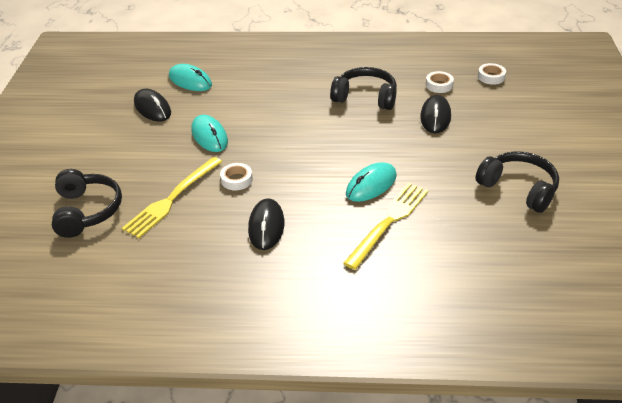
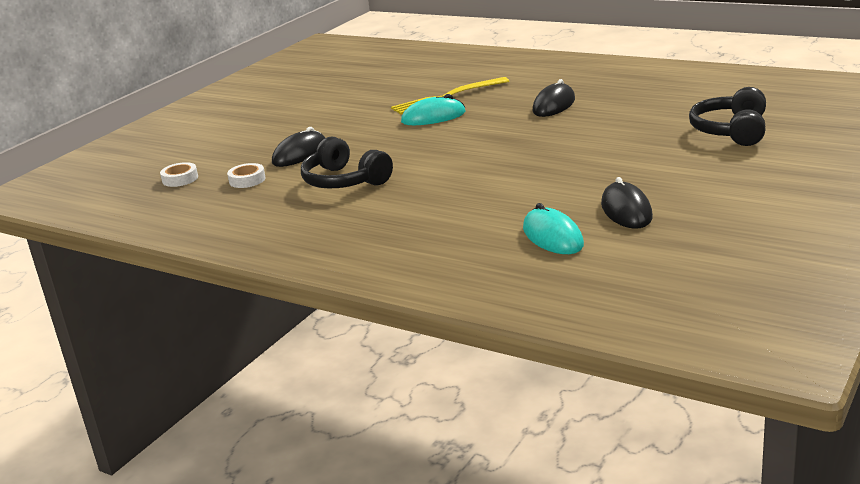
camera: 150 degrees left, 15 degrees down
(172, 199) = (635, 129): yellow fork -> none
(209, 136) = (565, 171): turquoise mouse -> none
(236, 180) = (559, 134): white tape -> none
(519, 188) = (316, 102): black headphones -> none

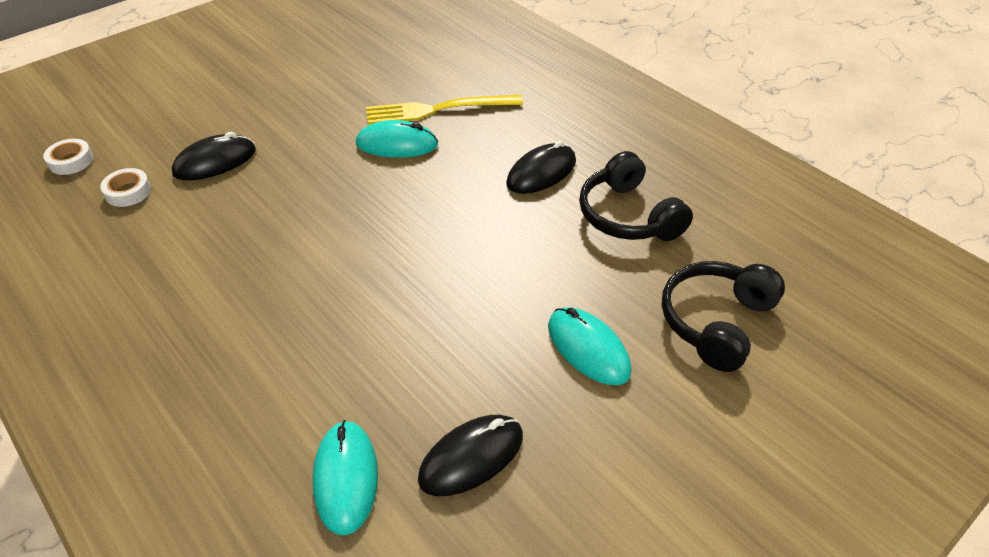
camera: 15 degrees right, 20 degrees up
(344, 181) = (216, 238): black headphones -> black headphones (628, 216)
(626, 210) = (471, 457): black mouse -> black mouse turned 45 degrees clockwise
(659, 159) = (588, 349): none -> turquoise mouse

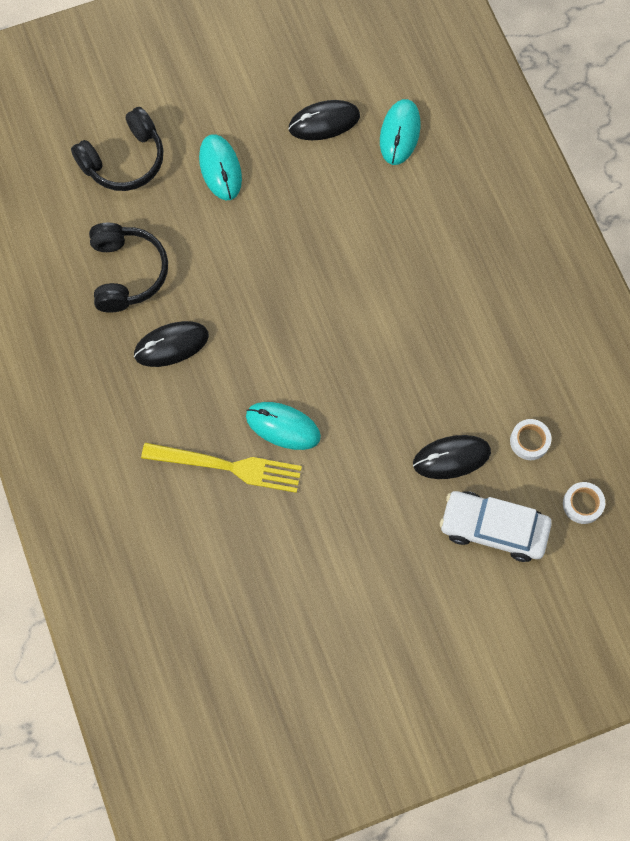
camera: 160 degrees left, 25 degrees up
(167, 127) = (493, 528): none -> white car

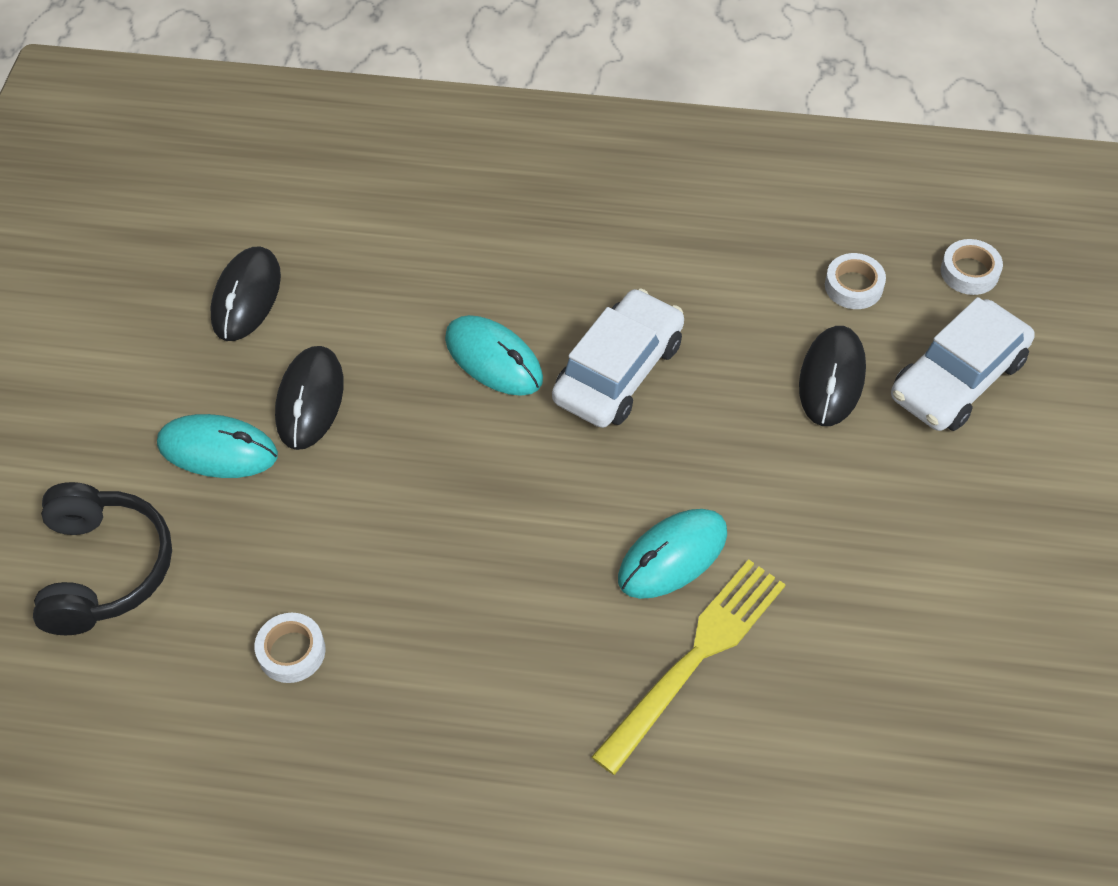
camera: 60 degrees left, 15 degrees down
(127, 273) = (291, 651): black headphones -> white tape
(171, 345) = (452, 645): black mouse -> black mouse (310, 400)
(388, 340) = (618, 371): none -> white car
(399, 133) = (329, 224): turquoise mouse -> turquoise mouse (493, 359)

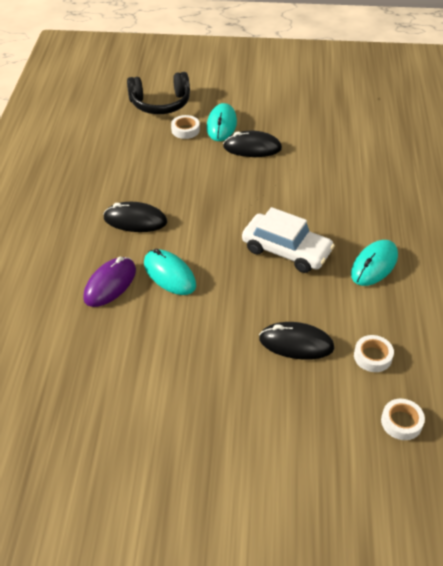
camera: 85 degrees right, 10 degrees down
(246, 297) = (309, 123): black mouse -> black mouse (135, 220)
(291, 651) = (120, 155): white tape -> white tape (185, 130)
(493, 359) = (286, 204): turquoise mouse -> turquoise mouse (374, 265)
(695, 658) = (110, 284): yellow fork -> purple mouse
(957, 378) = (306, 409): white car -> none

